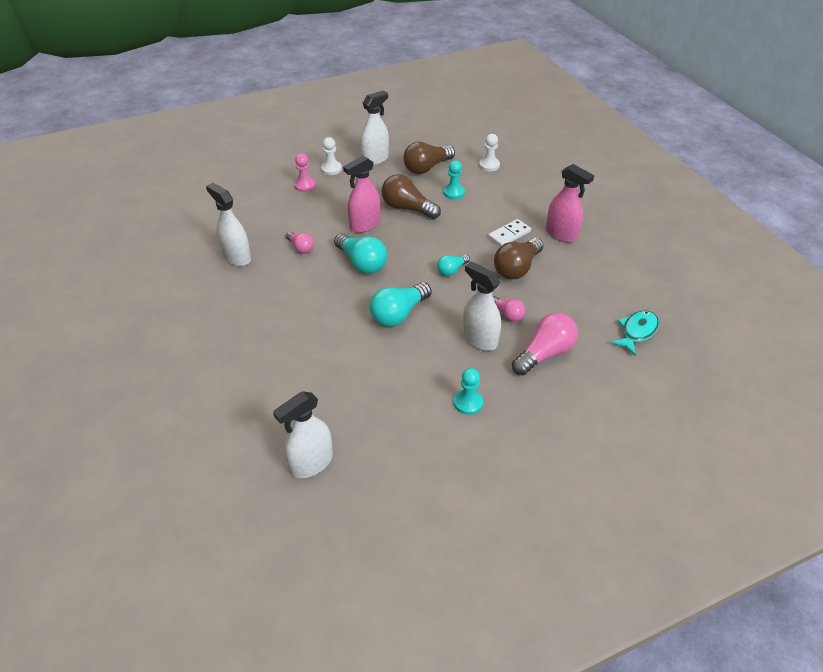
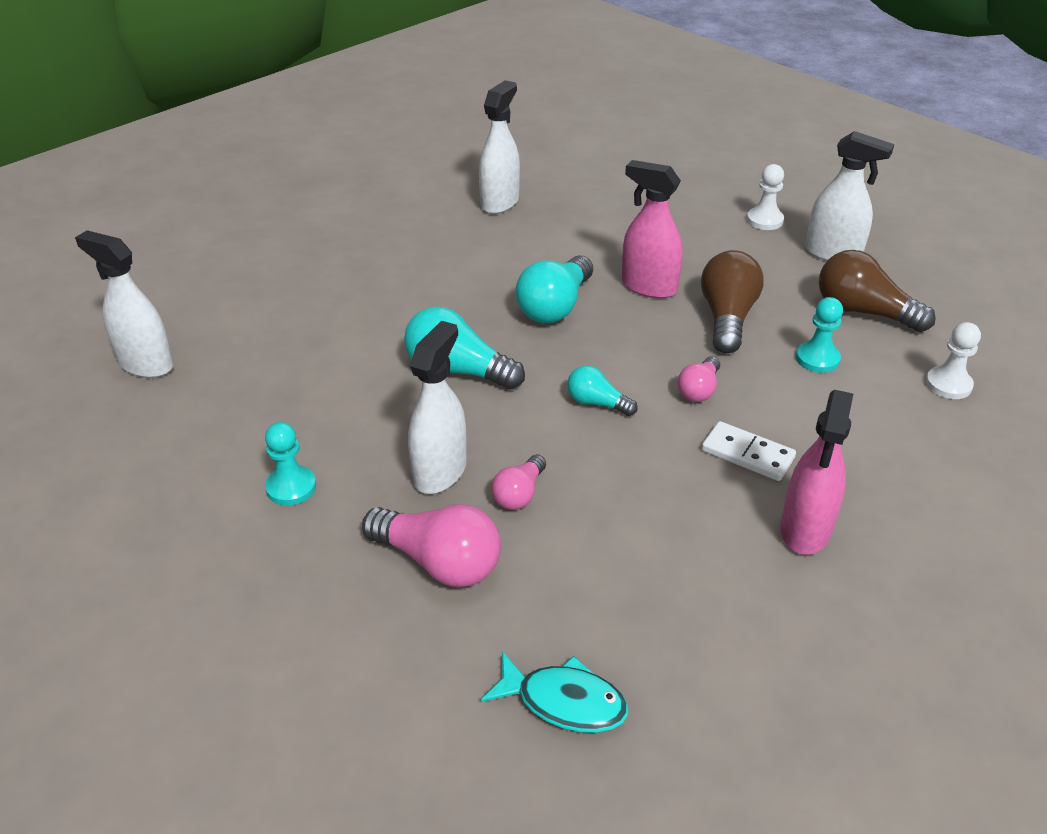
camera: 70 degrees right, 5 degrees down
(301, 248) = (553, 245): pink light bulb -> pink light bulb (699, 390)
(305, 185) = (701, 209): pink pawn -> none
(517, 268) = (654, 483): brown light bulb -> none

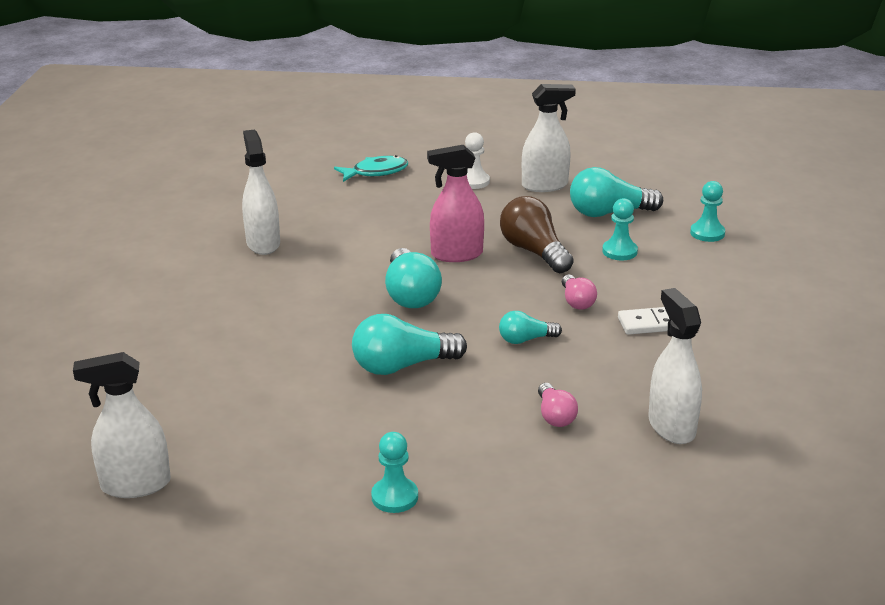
camera: 40 degrees left, 10 degrees down
(439, 562) = (563, 480): pink light bulb -> none
(440, 471) = (484, 431): white spray bottle -> white spray bottle (671, 426)
(564, 702) = (740, 506): turquoise fish -> turquoise fish (376, 172)
(805, 530) = (738, 347): pink spray bottle -> none
(863, 312) = (609, 213): brown light bulb -> turquoise light bulb
(948, 384) = (707, 233): white pawn -> turquoise pawn

